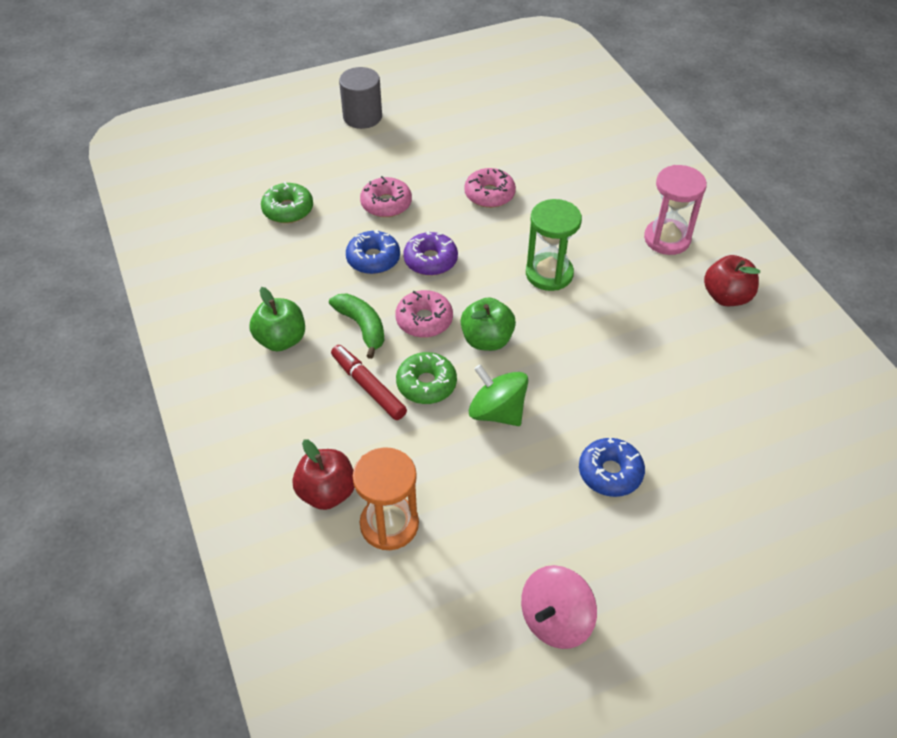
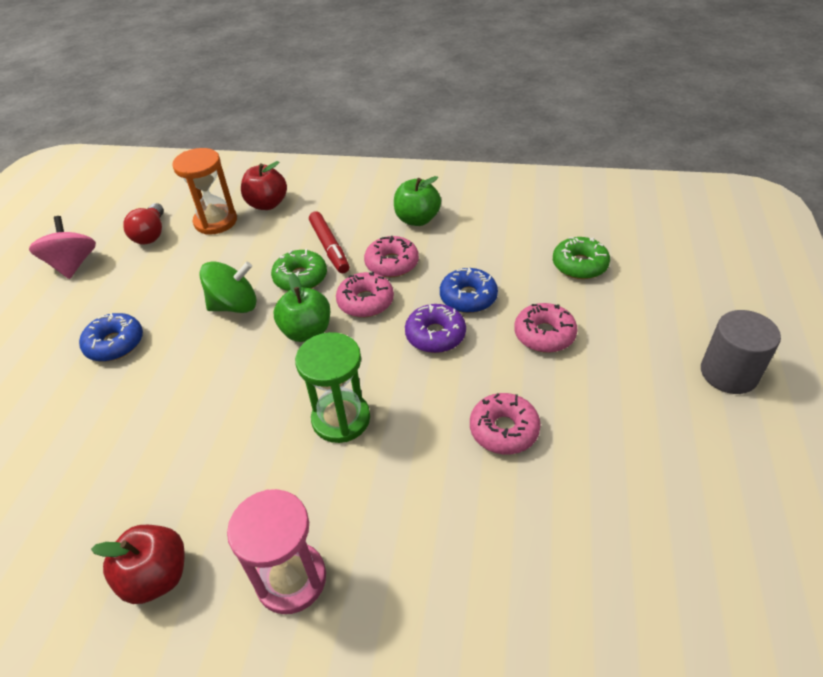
camera: 125 degrees right, 5 degrees down
(362, 327) = (392, 263): green banana -> pink donut
(368, 387) = (329, 247): red marker -> red marker turned 75 degrees clockwise
(453, 578) = (151, 234): none -> red light bulb

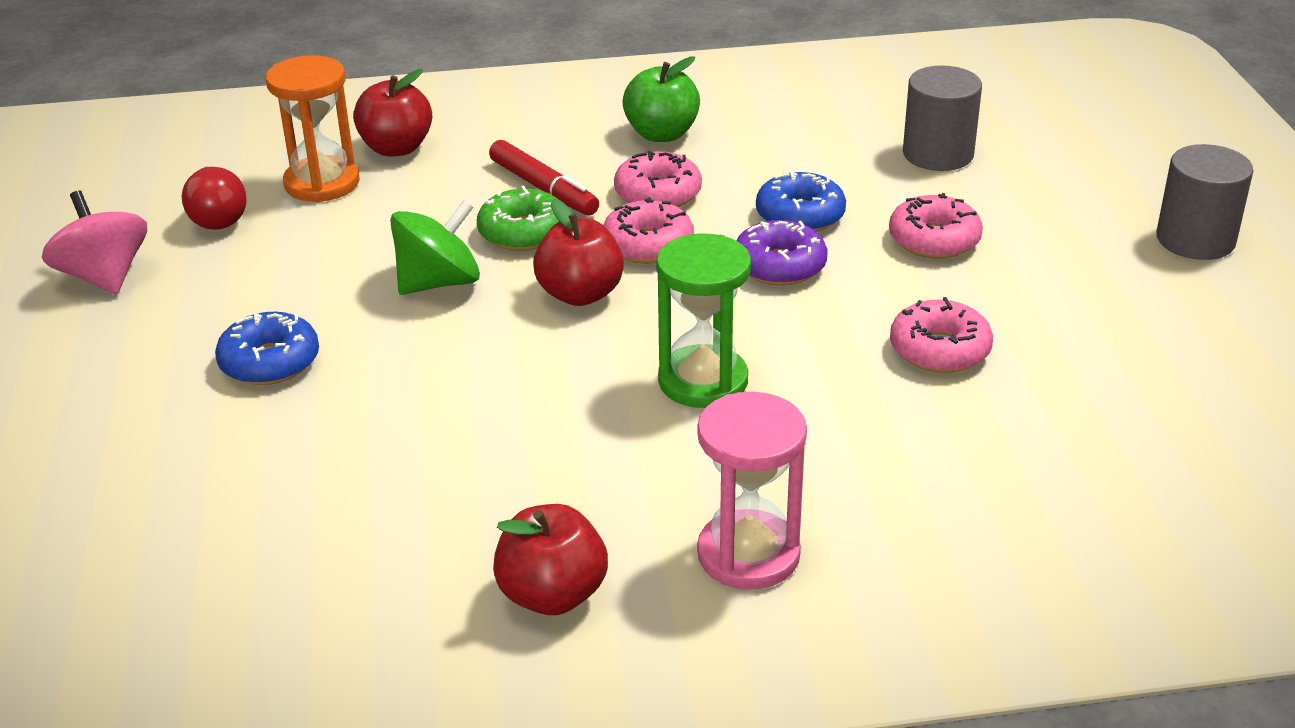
camera: 20 degrees left, 10 degrees down
(306, 331) = (580, 294): green apple -> red apple
(579, 265) = (938, 154): green donut -> grey cylinder

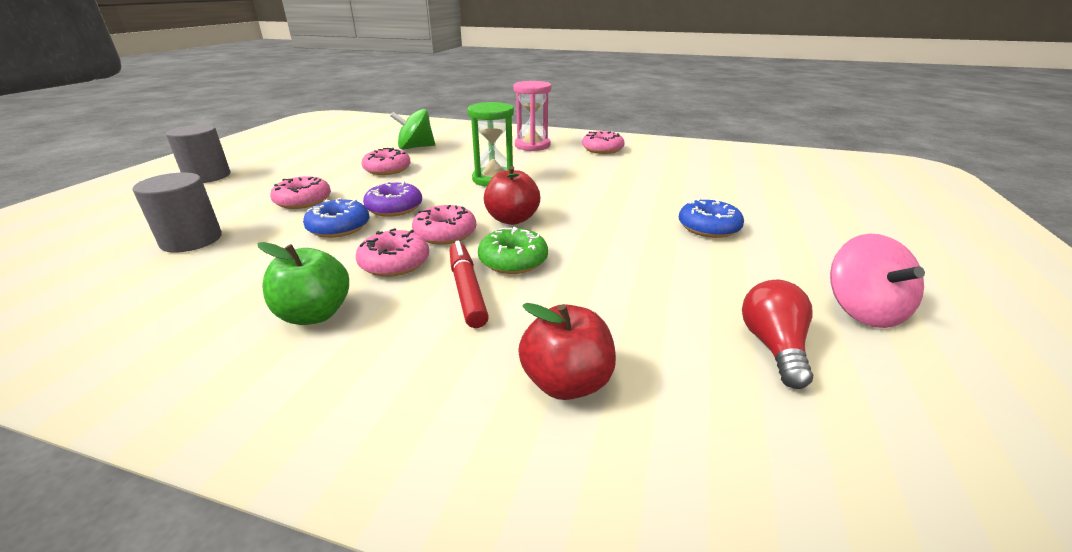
camera: 155 degrees left, 5 degrees down
(322, 183) = (661, 356): orange hourglass -> none
(439, 283) = (591, 244): green spinning top -> green spinning top (415, 147)
(552, 595) = (602, 149): red apple -> pink donut

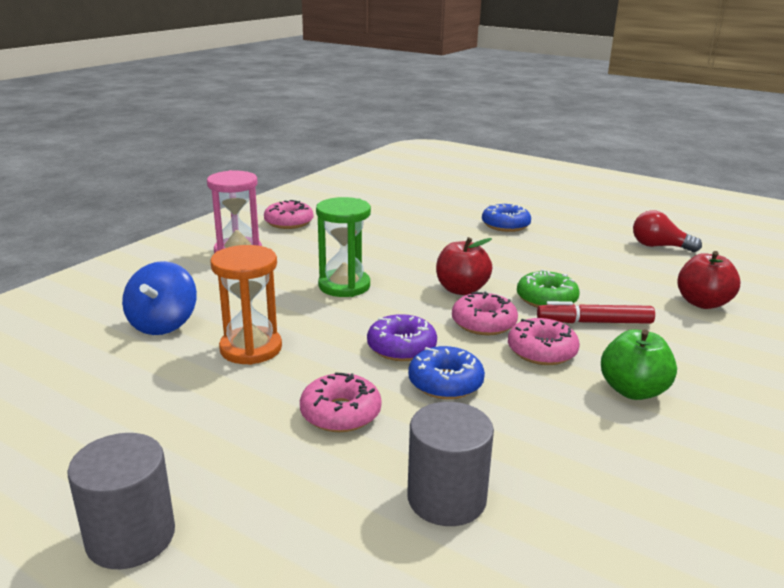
camera: 75 degrees left, 5 degrees down
(387, 169) = (251, 348): pink donut -> orange hourglass
(415, 147) = (163, 324): green spinning top -> blue spinning top
(863, 310) = (622, 218): pink spinning top -> none

